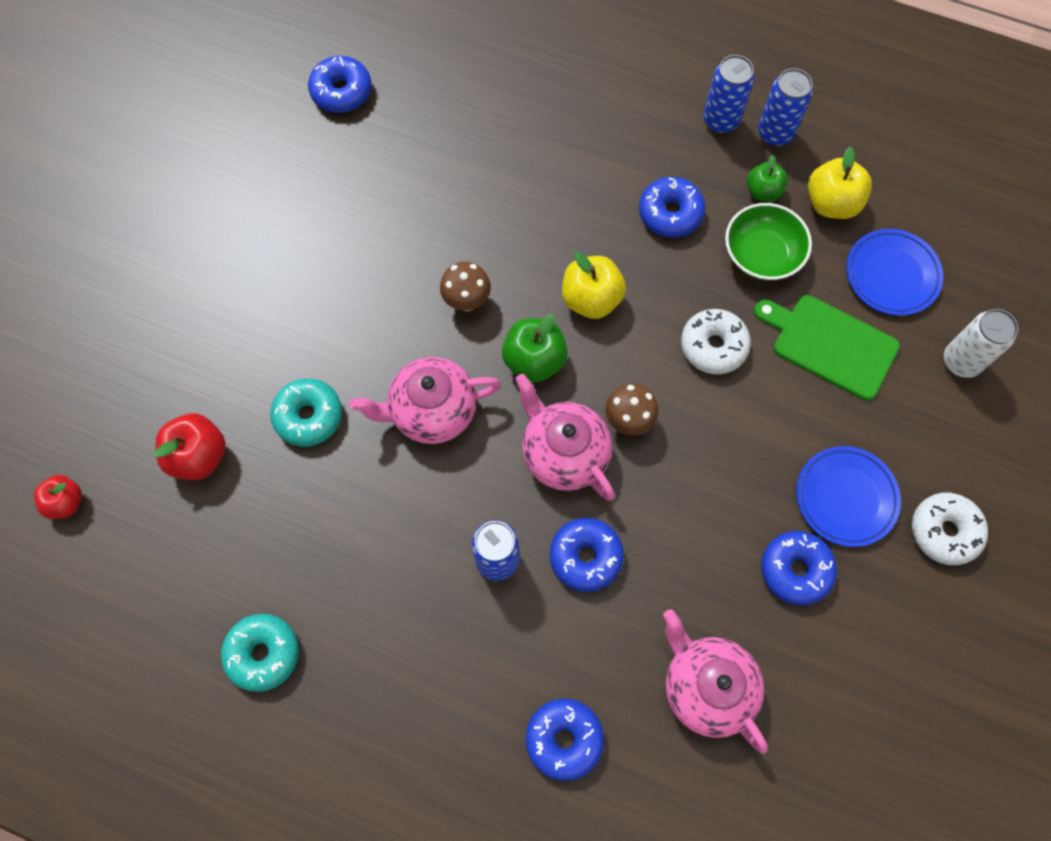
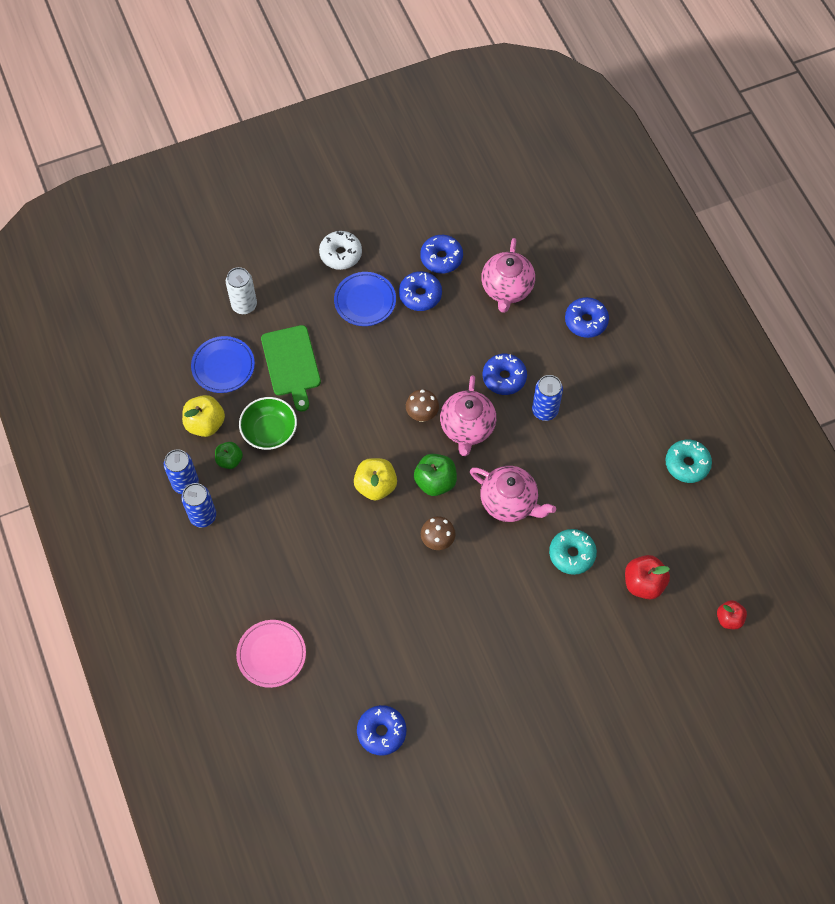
camera: 135 degrees left, 5 degrees down
(513, 66) = (271, 654): none -> pink plate
(670, 213) = (288, 492): blue donut -> blue donut (441, 258)
(713, 346) = (344, 411): white donut -> none

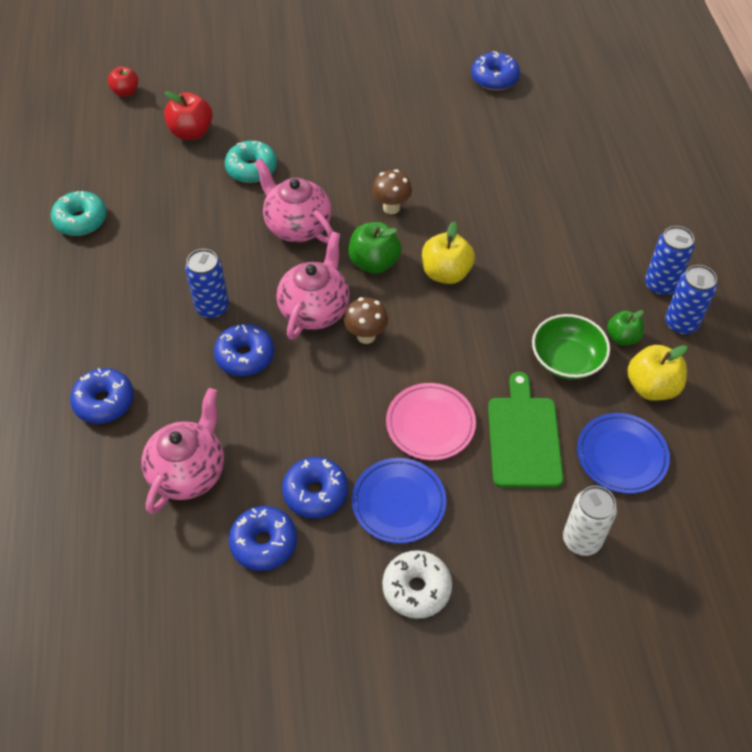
camera: 165 degrees left, 10 degrees down
(271, 654) = (593, 151): pink plate -> pink plate (430, 424)

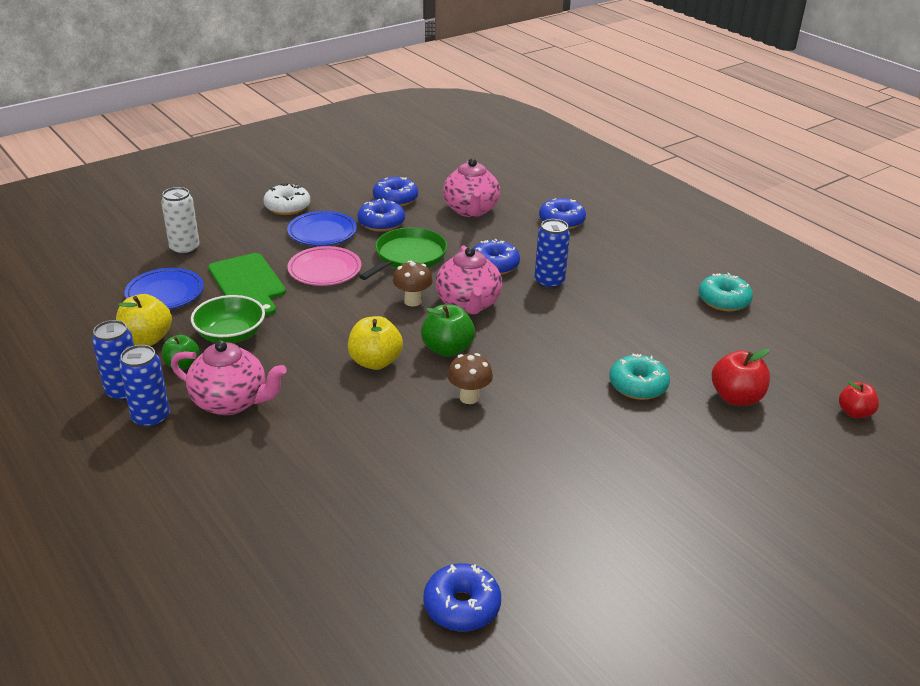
camera: 150 degrees right, 20 degrees down
(297, 226) = (543, 354): pink teapot -> pink teapot (231, 402)
(325, 410) = (408, 256): none -> green pan

